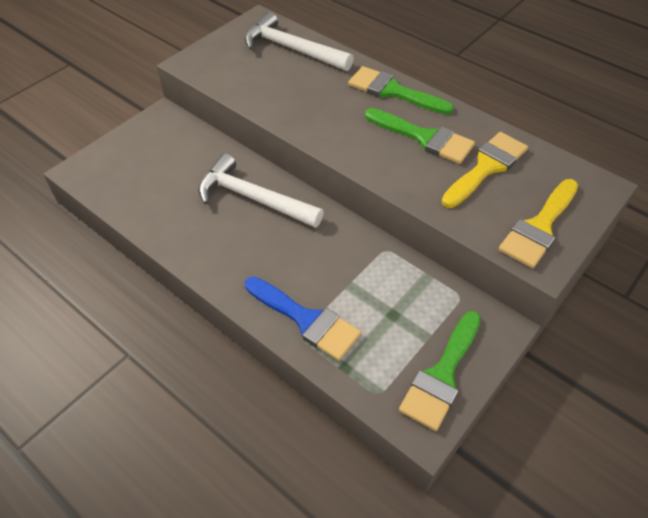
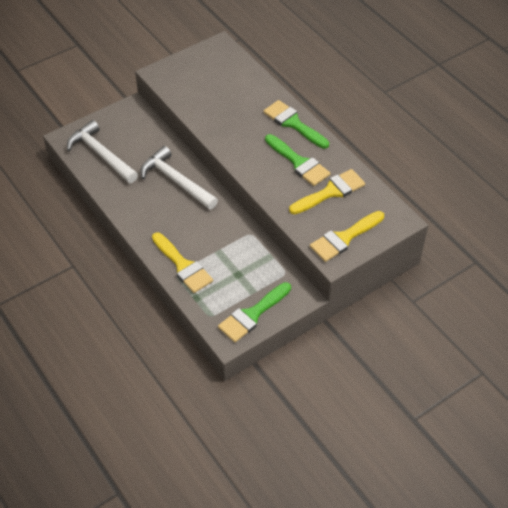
camera: 15 degrees right, 0 degrees up
(292, 49) = (235, 75): white hammer -> white hammer (101, 154)
(306, 320) = (183, 266): blue brush -> yellow brush

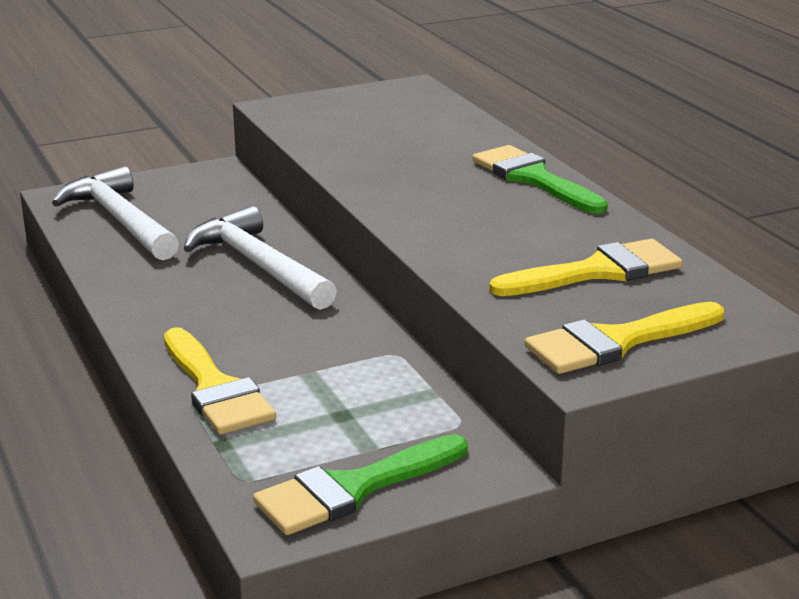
camera: 10 degrees right, 25 degrees down
(299, 163) = (532, 227): green brush -> none

